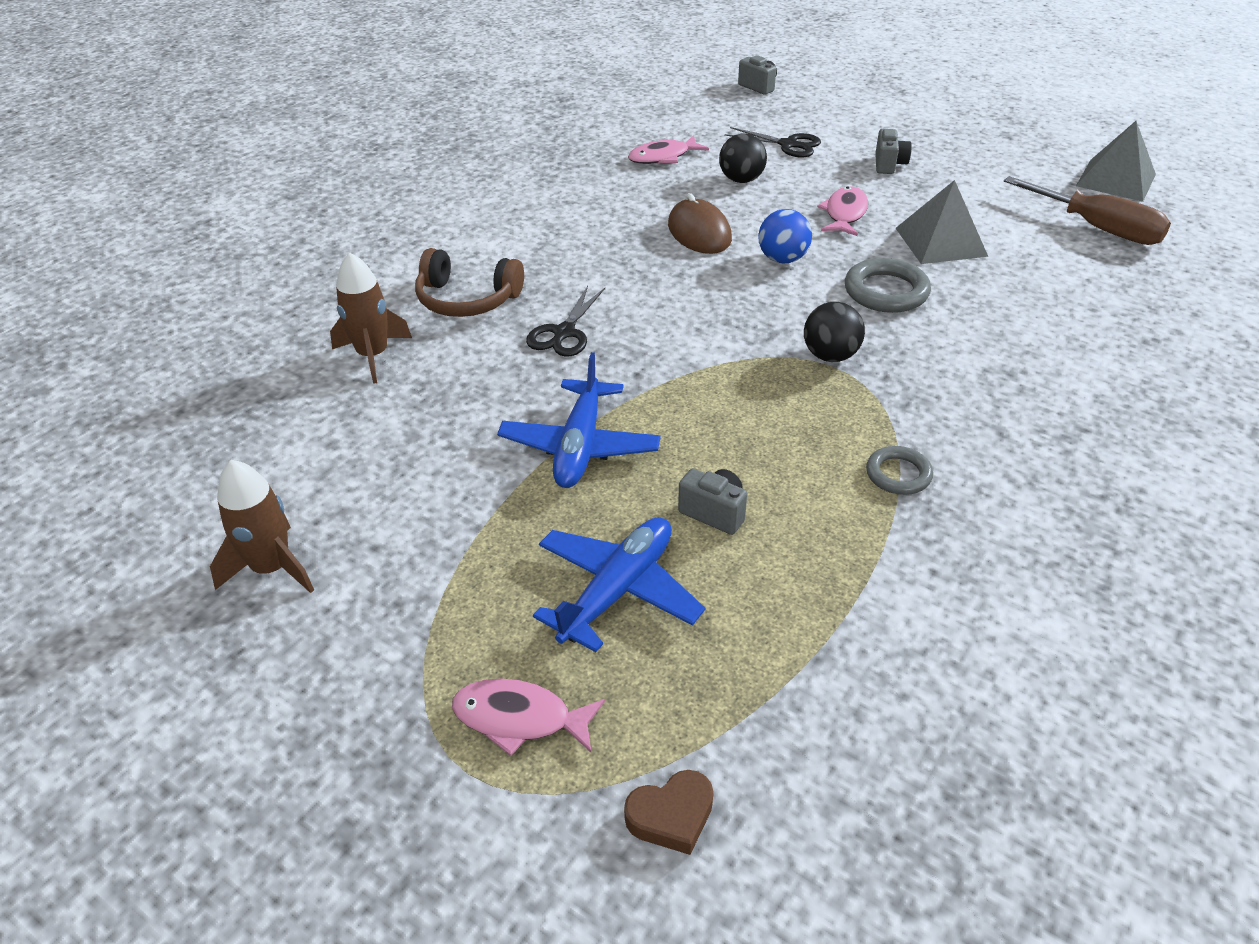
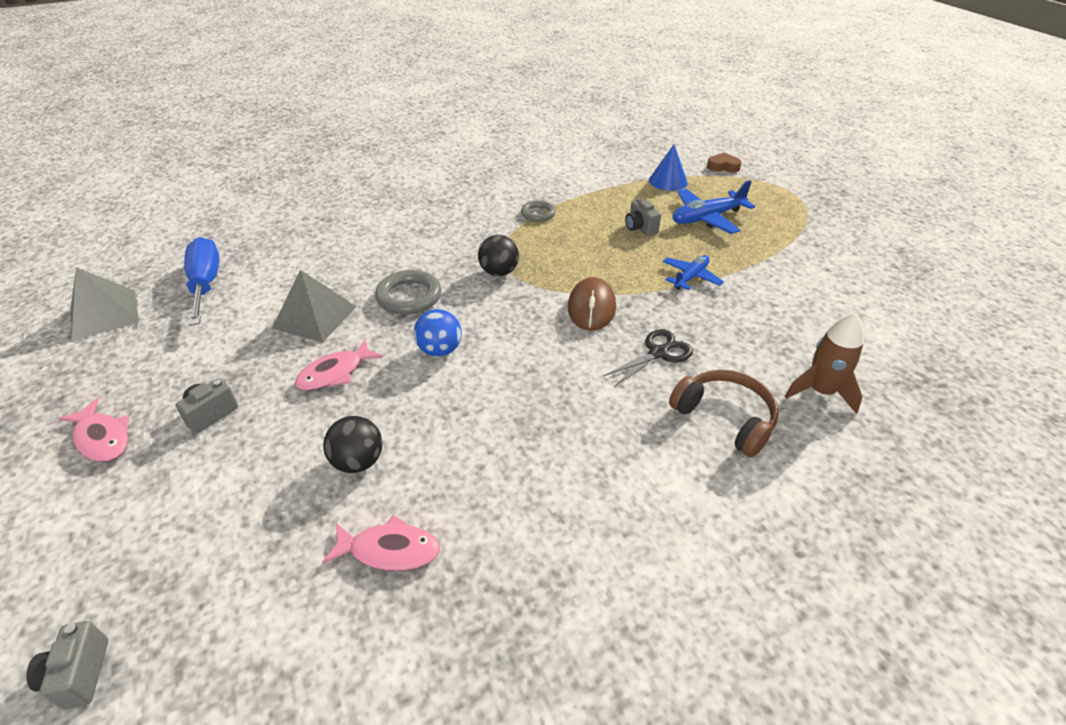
camera: 150 degrees left, 0 degrees up
(272, 568) = (886, 278): brown rocket -> none
(519, 718) = (768, 198): pink fish -> pink fish (102, 438)
(580, 446) = (690, 277): blue plane -> blue plane, size x0.64
(699, 232) = (472, 407): brown mouse -> brown mouse (591, 308)
(758, 680) = (668, 181): none -> blue cone
(788, 145) = (242, 497): black scissors -> none
(1098, 229) = (206, 284): brown screwdriver -> blue screwdriver

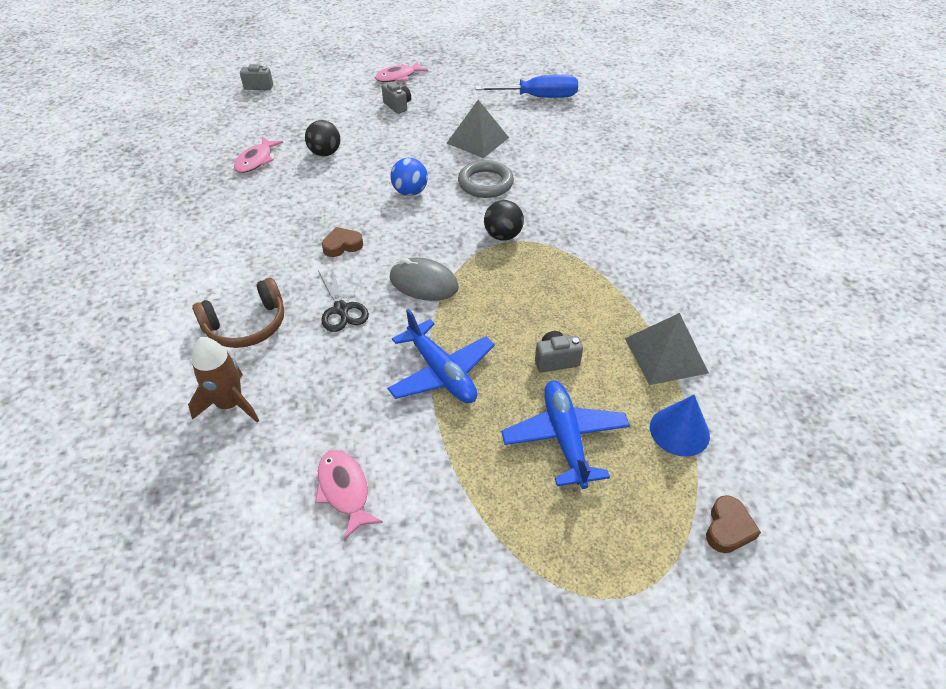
camera: 105 degrees right, 5 degrees up
(104, 314) = (516, 66): grey pyramid -> grey pyramid (665, 355)
(335, 373) = (410, 147): pink fish -> pink fish (344, 490)
(538, 213) = (608, 281): grey ring -> none
(561, 381) = (342, 245): none -> brown heart
(591, 308) = (424, 283): brown mouse -> grey mouse
(690, 277) = (441, 372): blue plane -> blue plane, size x1.57

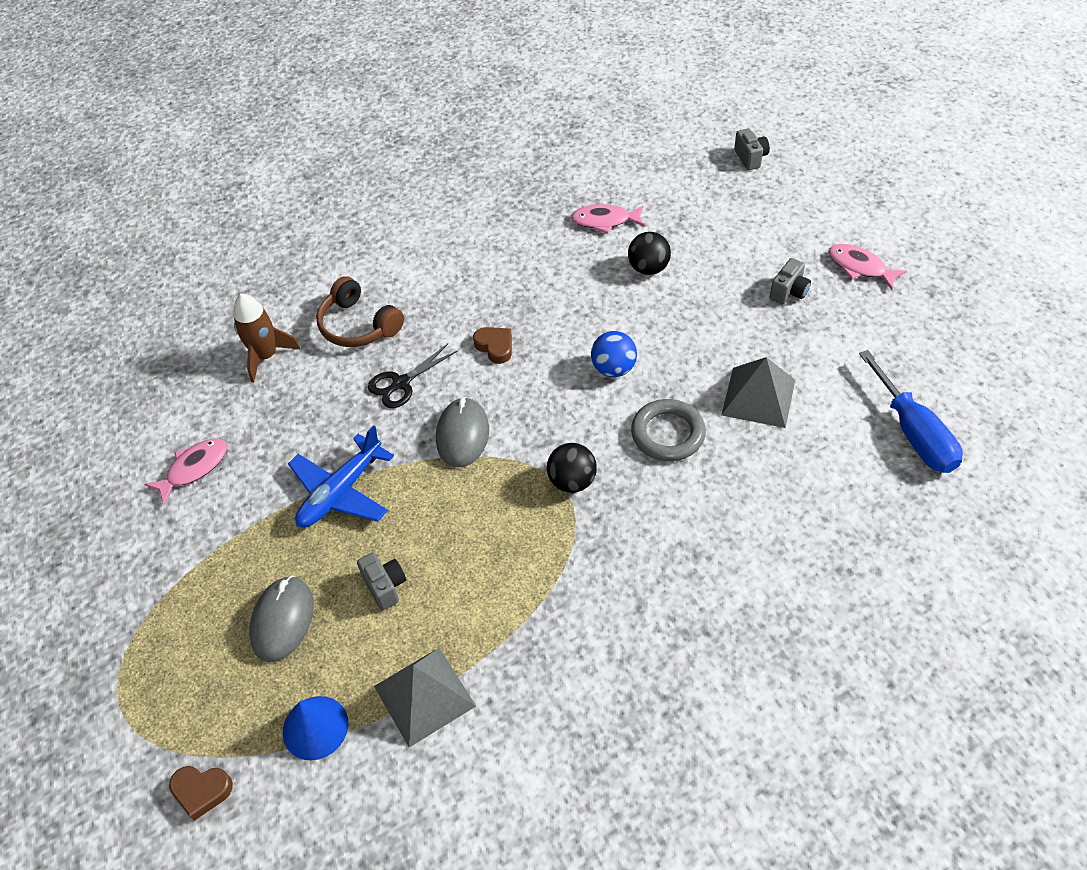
camera: 75 degrees right, 5 degrees up
(565, 438) = (283, 620): blue plane -> grey mouse

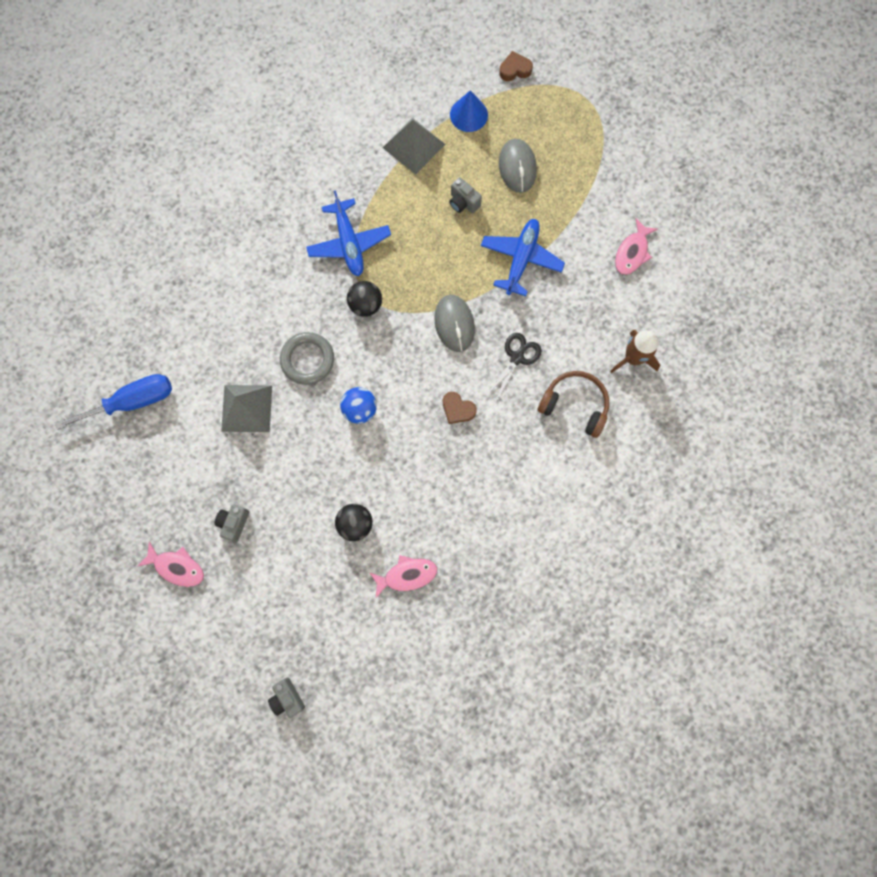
camera: 160 degrees right, 25 degrees up
(572, 568) = (349, 243): none -> blue plane
(913, 433) = (133, 402): blue screwdriver -> blue screwdriver turned 105 degrees clockwise

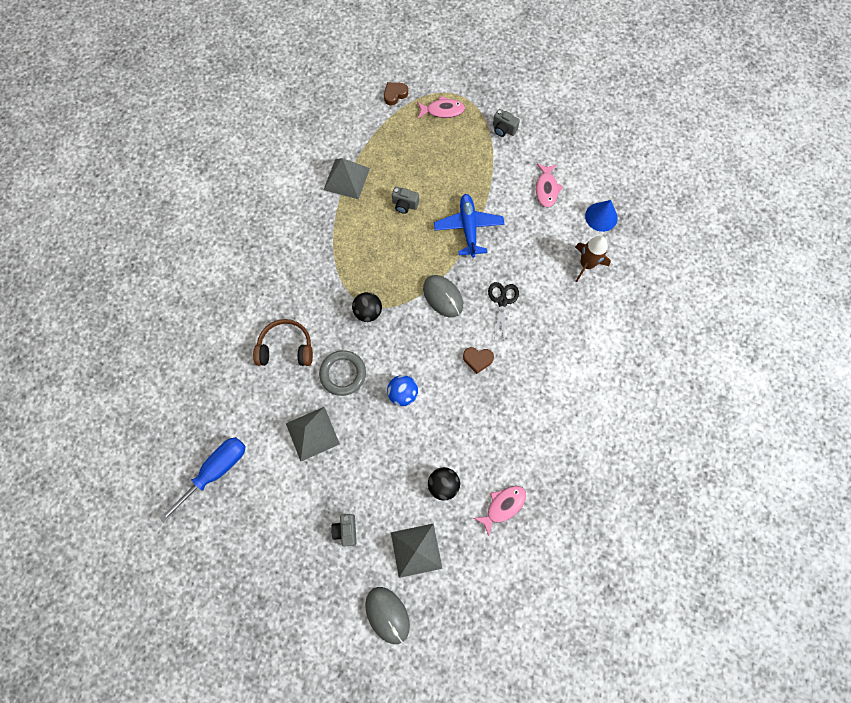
camera: 25 degrees left, 5 degrees down
(177, 567) = (316, 589): pink fish -> pink fish (443, 110)
(287, 698) = (458, 652): grey camera -> grey camera (503, 129)
(295, 576) = (416, 550): none -> grey pyramid
(349, 243) = (332, 271): blue plane -> none
(468, 114) = (377, 140): blue cone -> blue cone (601, 217)
(517, 167) = (432, 163): grey mouse -> grey mouse (387, 615)
(574, 405) = (562, 317): brown headphones -> brown headphones (286, 348)

